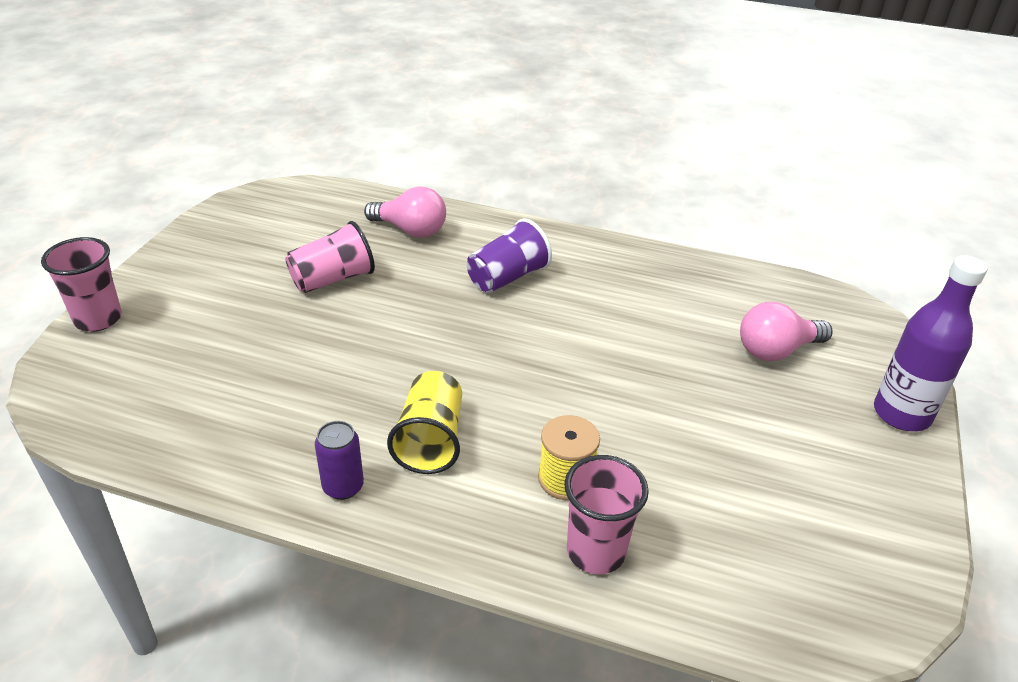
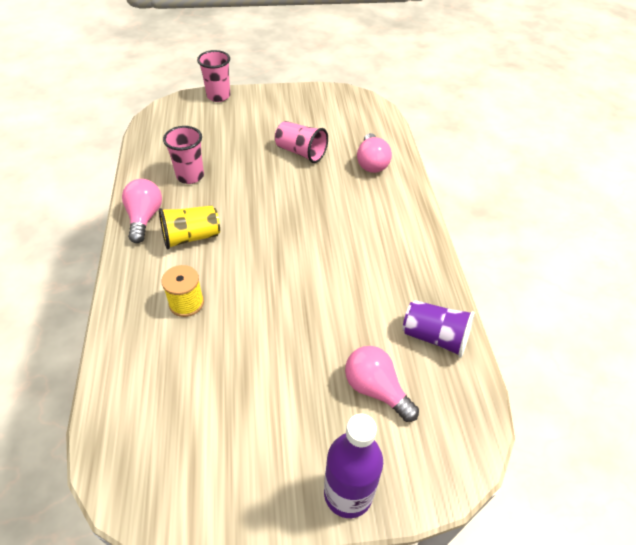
camera: 65 degrees right, 10 degrees up
(343, 487) = (144, 218): purple can -> pink light bulb
(507, 277) = (356, 220): purple cup -> purple cup (435, 337)
(596, 552) = (136, 332): pink cup -> pink cup (190, 176)

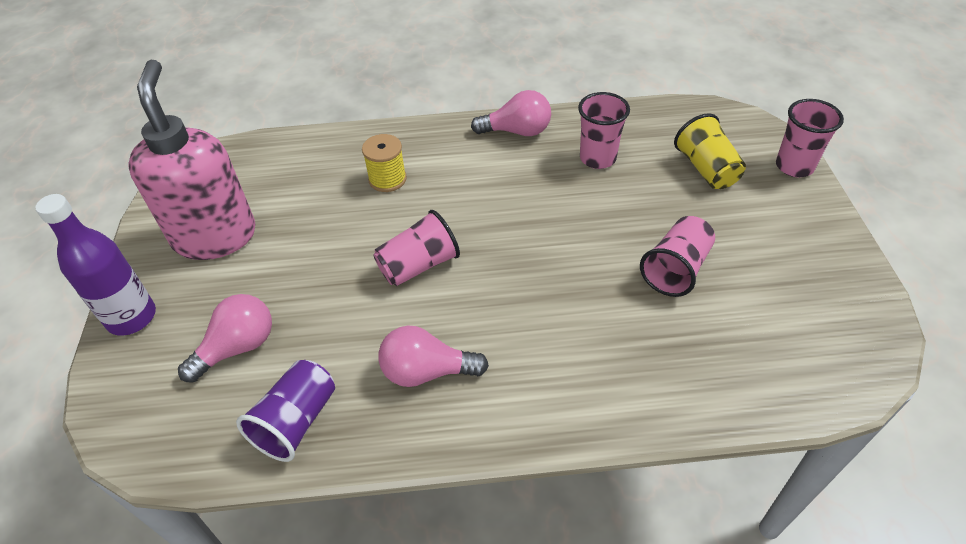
camera: 95 degrees right, 0 degrees up
(191, 237) = (486, 172): yellow cup -> yellow cup (706, 169)
(243, 440) = (215, 236): none -> pink soap dispenser
(291, 276) = (418, 265): none -> pink cup
(371, 163) = (669, 366): pink light bulb -> pink light bulb (427, 372)

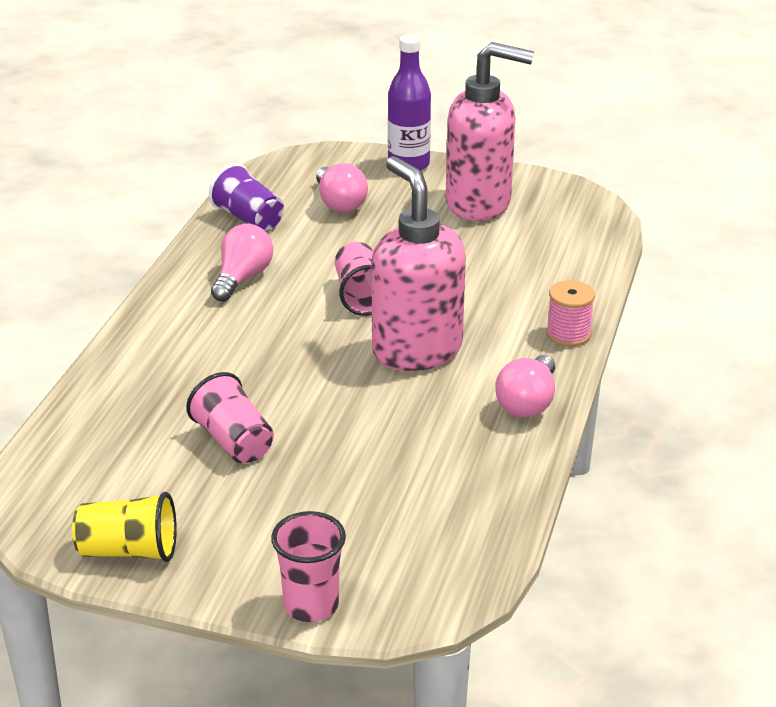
camera: 110 degrees right, 15 degrees down
(387, 179) = (498, 301): yellow spool -> none
(417, 133) = (568, 334): none -> pink spool
(484, 205) = (416, 350): none -> pink soap dispenser
(597, 158) = (438, 447): pink cup -> none
(706, 169) = (360, 526): yellow cup -> yellow cup (129, 550)

